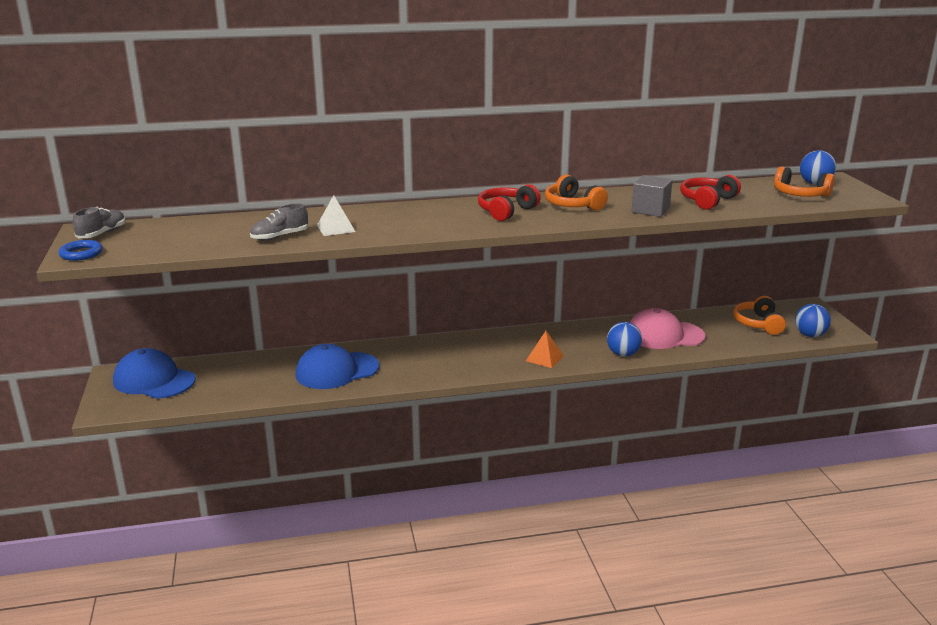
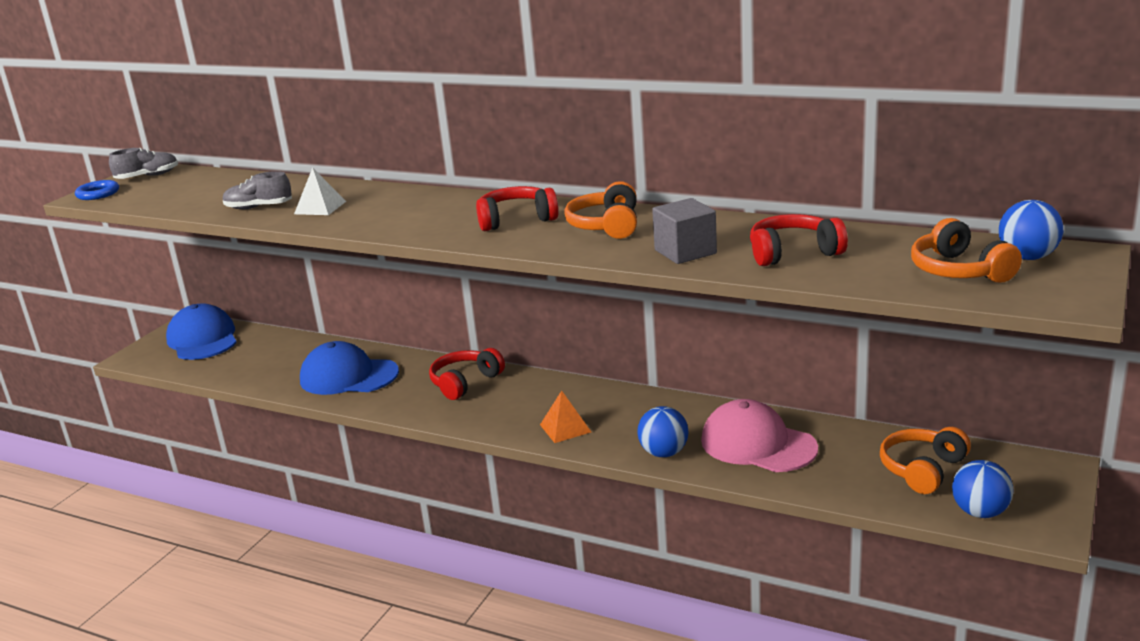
camera: 40 degrees right, 0 degrees up
(433, 351) = (465, 382): none -> red headphones

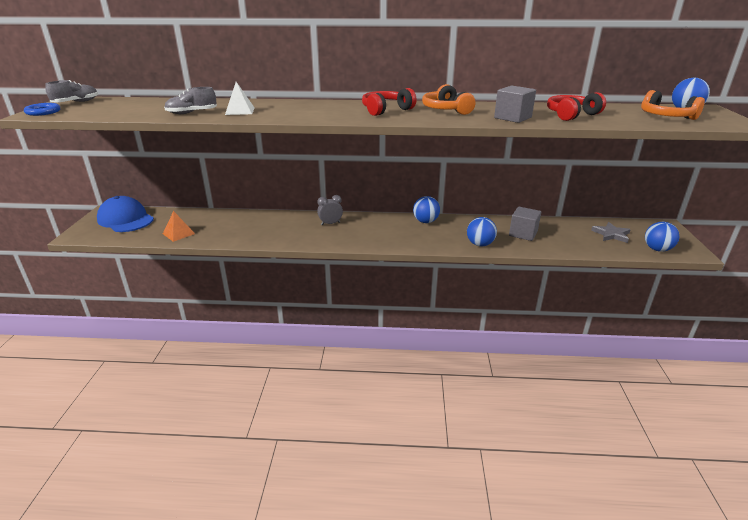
camera: 25 degrees left, 5 degrees up
(348, 376) = (251, 229): blue cap -> none
(465, 382) = (330, 223): red headphones -> grey clock
(565, 428) = (413, 239): orange pyramid -> orange pyramid (178, 233)
(614, 398) = (425, 221): none -> blue ball
(758, 444) = (523, 234): pink cap -> grey cube
(922, 469) = (611, 234): orange headphones -> grey star

